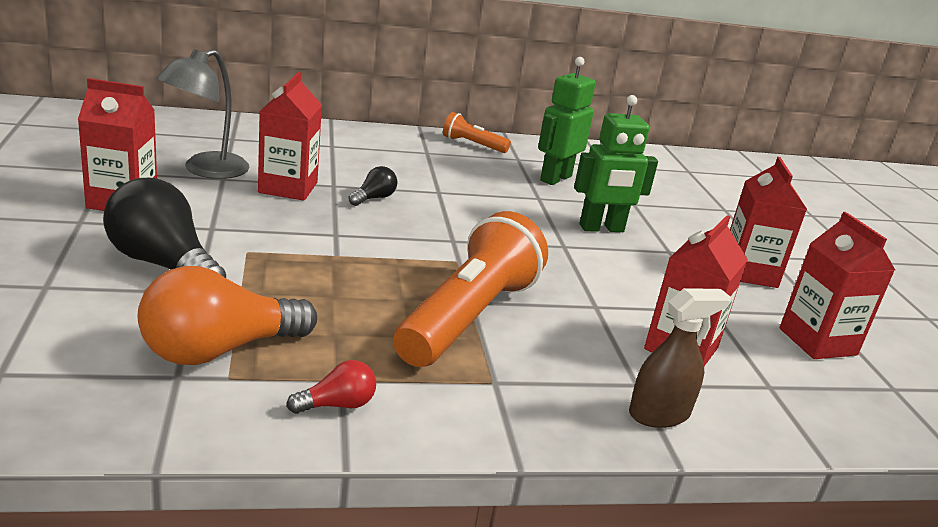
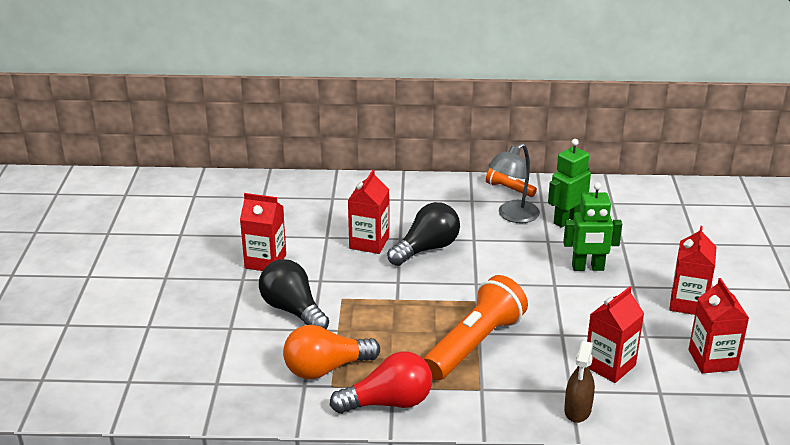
camera: 15 degrees right, 5 degrees up
(206, 170) = (315, 230): grey lamp -> grey lamp (512, 216)
(337, 405) = (389, 402): red light bulb -> red light bulb, size x2.12
(374, 198) = (427, 249): black light bulb -> black light bulb, size x2.12
(659, 414) = (577, 410): brown spray bottle -> brown spray bottle turned 120 degrees clockwise

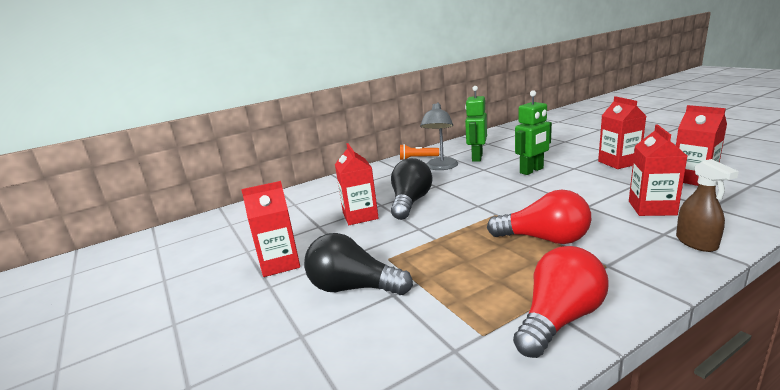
camera: 30 degrees left, 10 degrees down
(325, 369) = (454, 321): orange light bulb -> none
(474, 344) = (544, 239): orange flashlight -> red light bulb

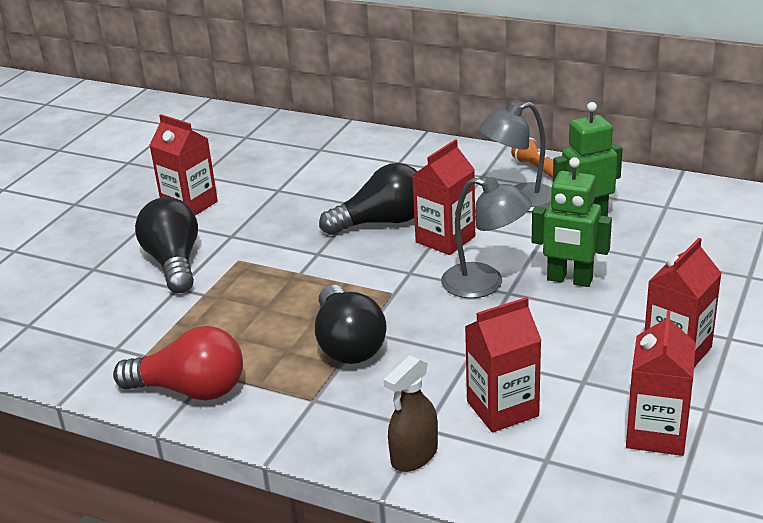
camera: 55 degrees right, 10 degrees up
(360, 216) = (320, 204): red carton -> red carton (445, 239)
(514, 189) = (485, 284): none -> grey lamp
(544, 239) = (348, 344): red light bulb -> black light bulb

